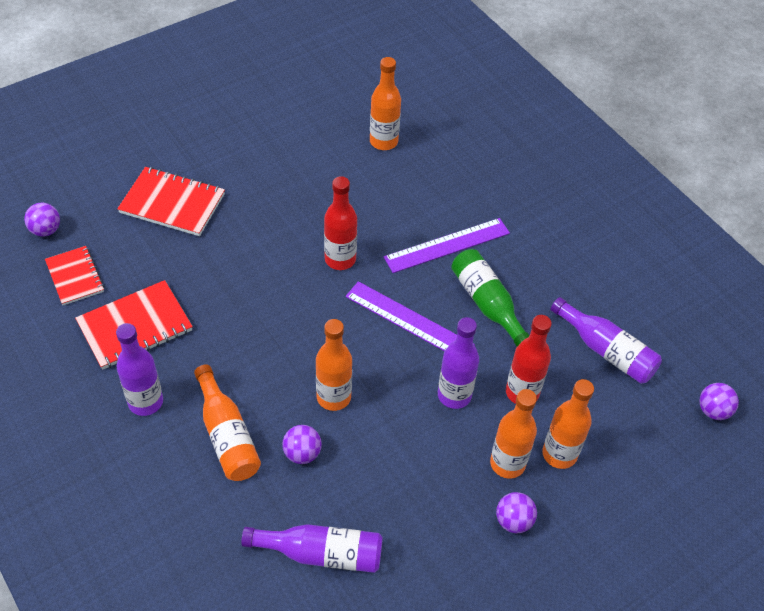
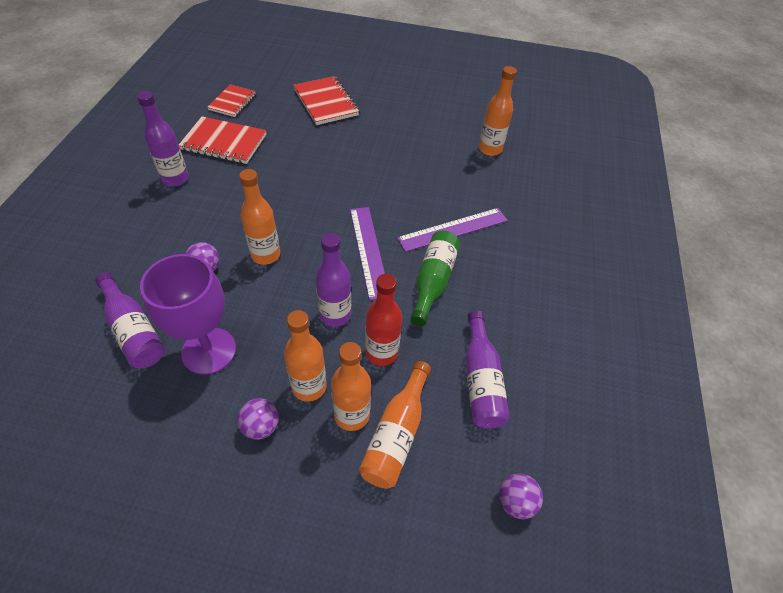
camera: 45 degrees right, 0 degrees up
(46, 230) = (251, 75): purple ball -> none
(227, 435) = (185, 226): orange bottle -> orange bottle (396, 434)
(340, 259) = (375, 189): red bottle -> none
(402, 510) = (209, 351): none -> purple goblet
(447, 245) = (453, 229): purple ruler -> purple ruler turned 45 degrees counterclockwise

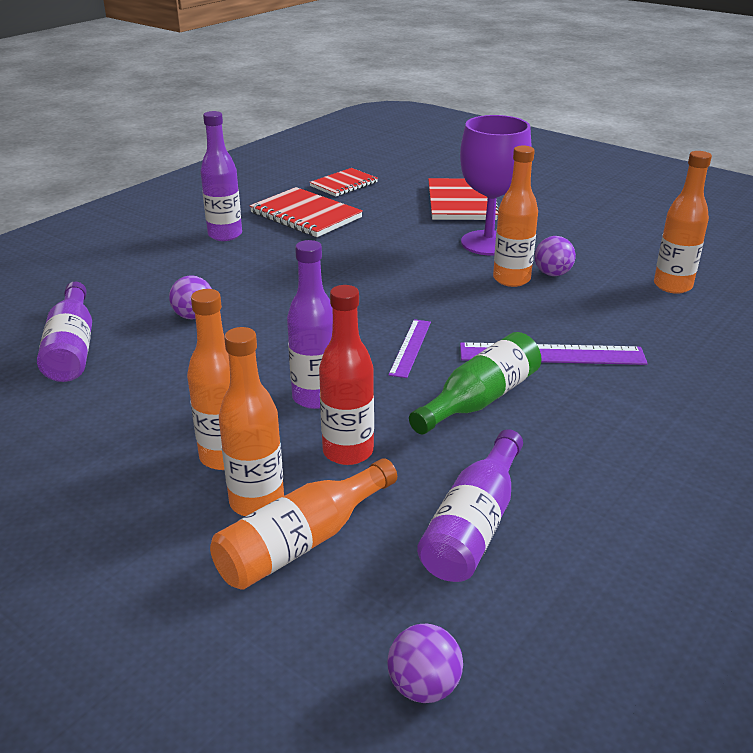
camera: 30 degrees right, 20 degrees down
(209, 351) = (136, 388): purple goblet -> purple goblet (488, 243)
(261, 426) = (135, 475): purple ball -> purple ball (552, 274)
(265, 255) = (274, 321): orange bottle -> orange bottle (511, 279)
(369, 251) = (410, 347): purple ruler -> purple ruler, size x0.60

